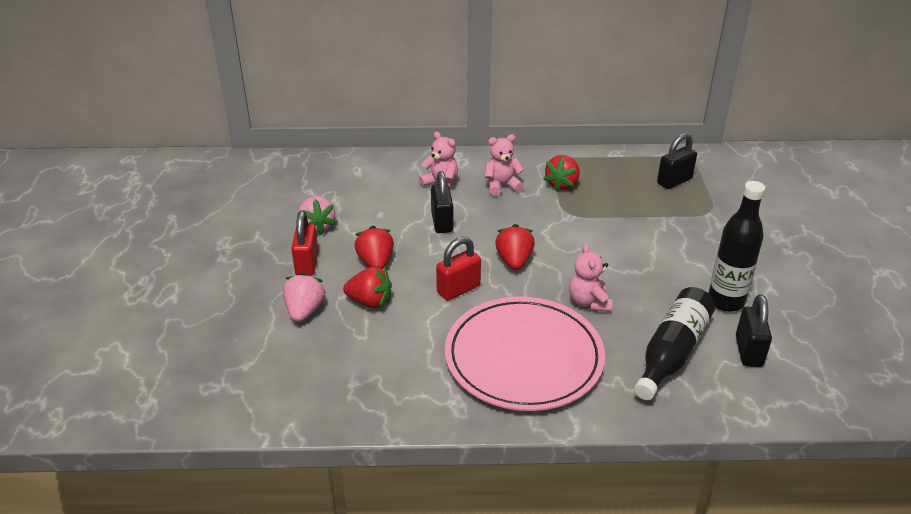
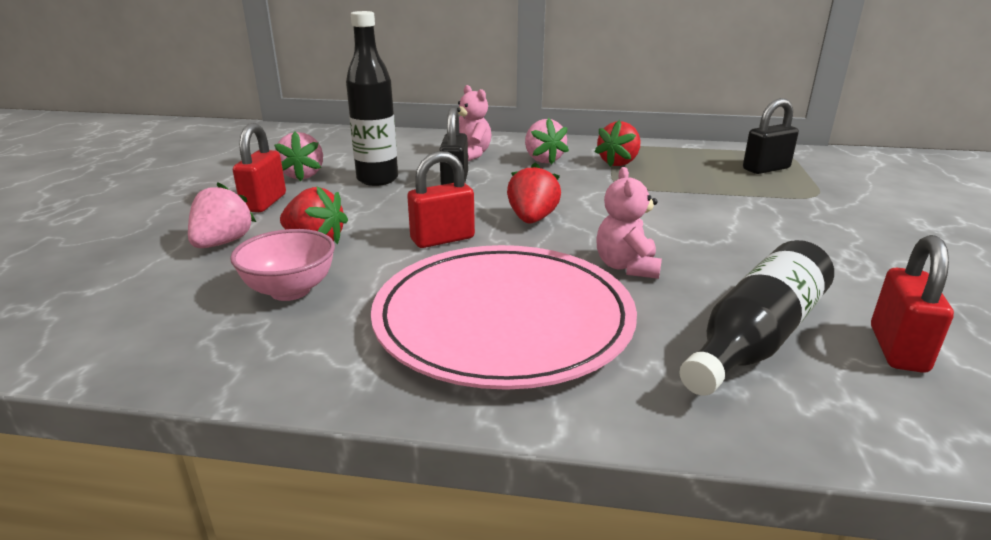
camera: 10 degrees right, 10 degrees down
(376, 262) = (350, 208): red strawberry -> none
(379, 350) = (290, 290): none -> pink bowl
(502, 186) = (543, 160): pink teddy bear -> pink strawberry
(725, 301) = (848, 284): black bottle -> black bottle (377, 179)
(748, 351) = (897, 349): black padlock -> red padlock

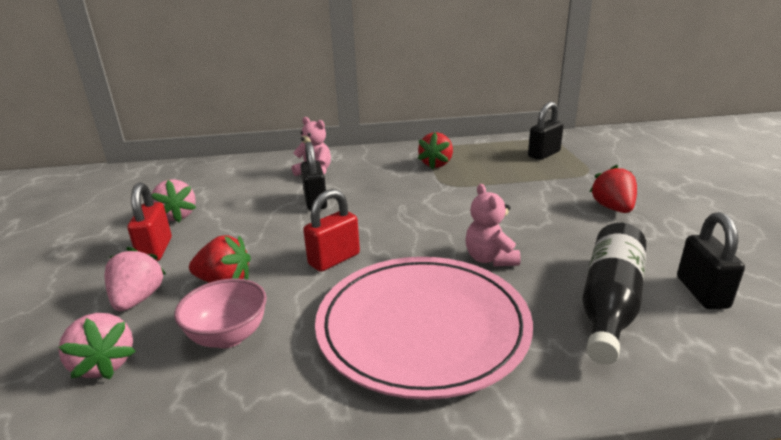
camera: 15 degrees left, 0 degrees up
(377, 179) = (247, 209): black bottle -> none
(532, 219) = (396, 228): red strawberry -> red strawberry (613, 208)
(543, 160) = (376, 170): pink strawberry -> pink strawberry (104, 364)
(897, 349) = (702, 292): red padlock -> black padlock

